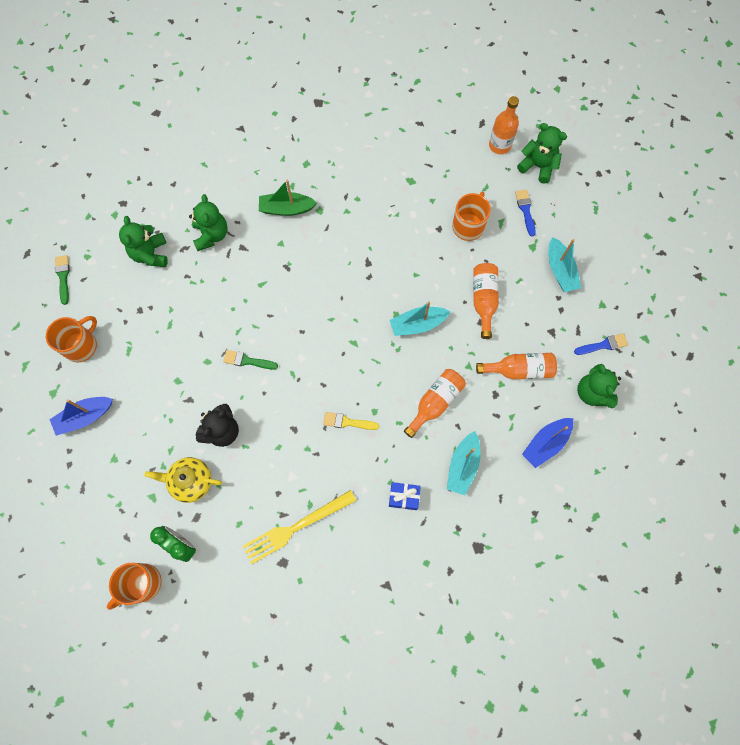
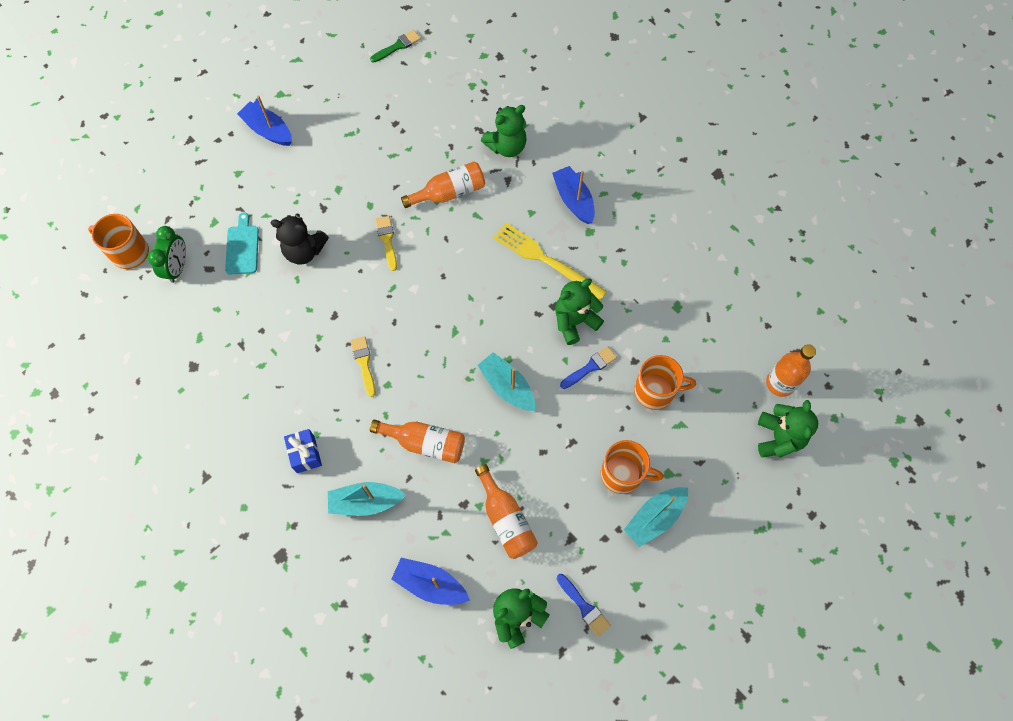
camera: 65 degrees right, 5 degrees down
(81, 345) = (336, 94): orange mug -> orange mug (622, 474)
(150, 254) = (458, 104): green teddy bear -> green teddy bear (575, 321)
(191, 481) = (242, 247): yellow teapot -> turquoise cutting board
(247, 361) = (387, 240): green brush -> yellow brush
(286, 209) = (573, 200): green boat -> blue boat
(296, 527) = (233, 362): yellow fork -> yellow fork (545, 260)
(483, 300) = (571, 445): orange bottle -> orange bottle (449, 193)
(525, 210) = (711, 446): blue brush -> blue brush (590, 367)

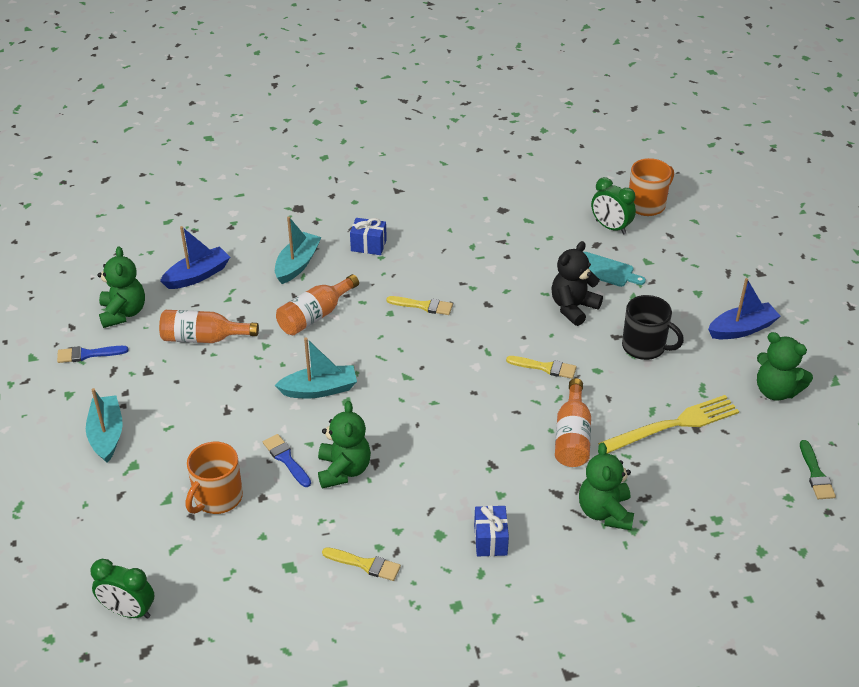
camera: 120 degrees right, 25 degrees down
(325, 185) = (644, 347): none -> black mug
(545, 260) = (432, 479): yellow fork -> yellow fork (673, 425)
(573, 200) = (490, 540): blue boat -> blue gift
(590, 367) = (286, 459): blue brush -> blue brush turned 150 degrees clockwise
(622, 474) = (165, 432): orange mug -> none
(643, 262) = (365, 564): none -> yellow brush
(778, 438) = (79, 574): green teddy bear -> green teddy bear (776, 391)
(780, 383) = (128, 611): orange bottle -> green clock

